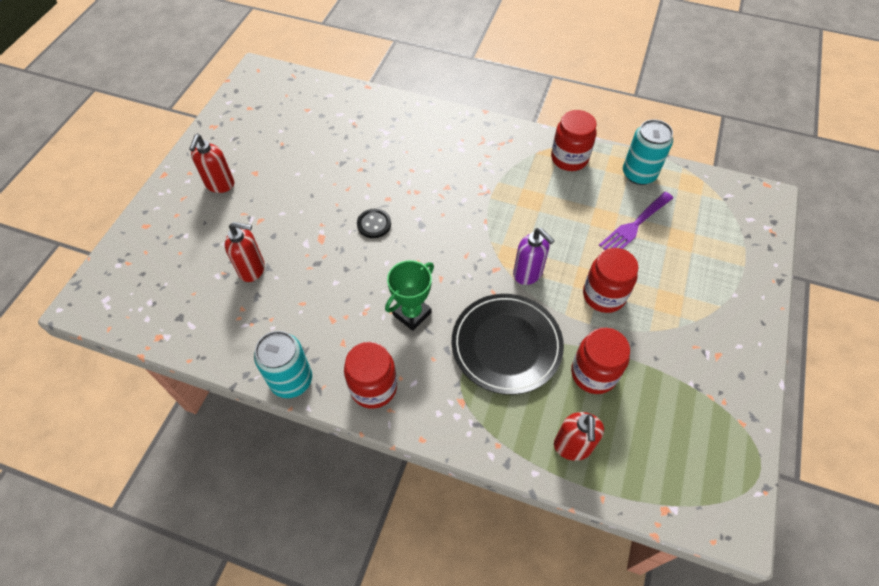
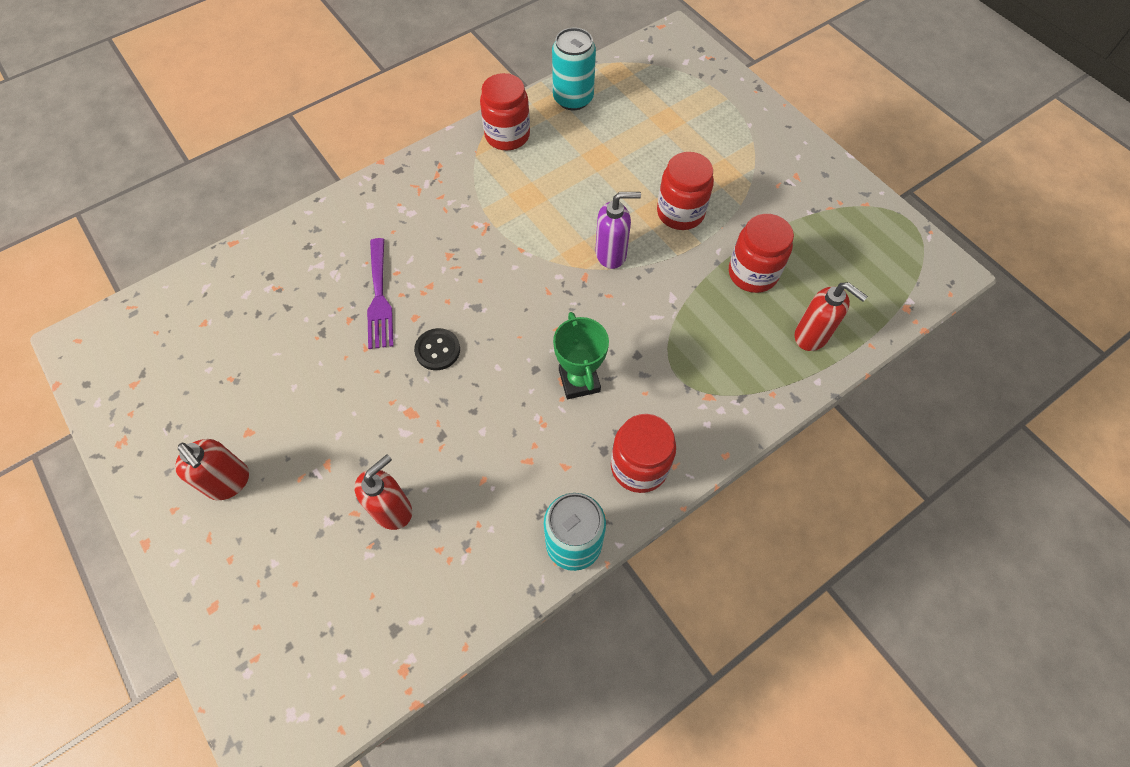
camera: 55 degrees left, 5 degrees up
(506, 345) = (675, 321): black plate -> none
(634, 225) = (626, 141): purple fork -> purple fork (379, 298)

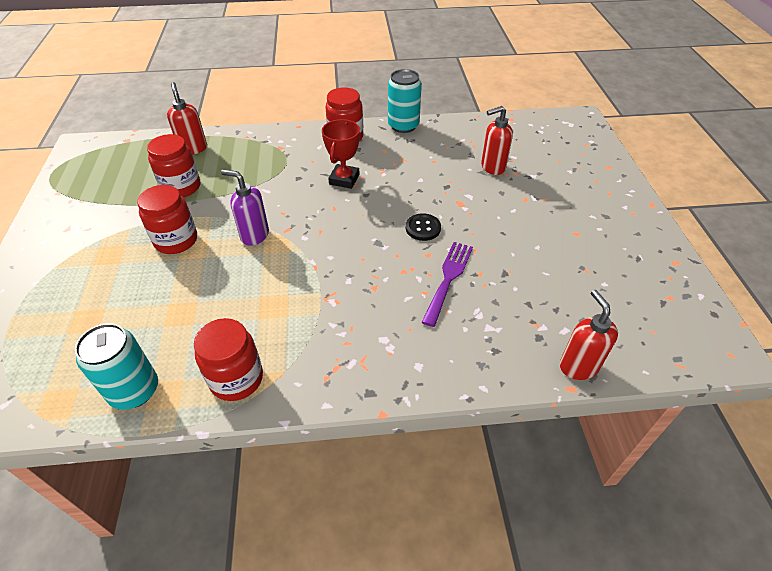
camera: 150 degrees left, 15 degrees down
(229, 482) = (593, 213): red soap dispenser -> red soap dispenser (578, 366)
(579, 381) = (344, 179): green trophy -> red trophy

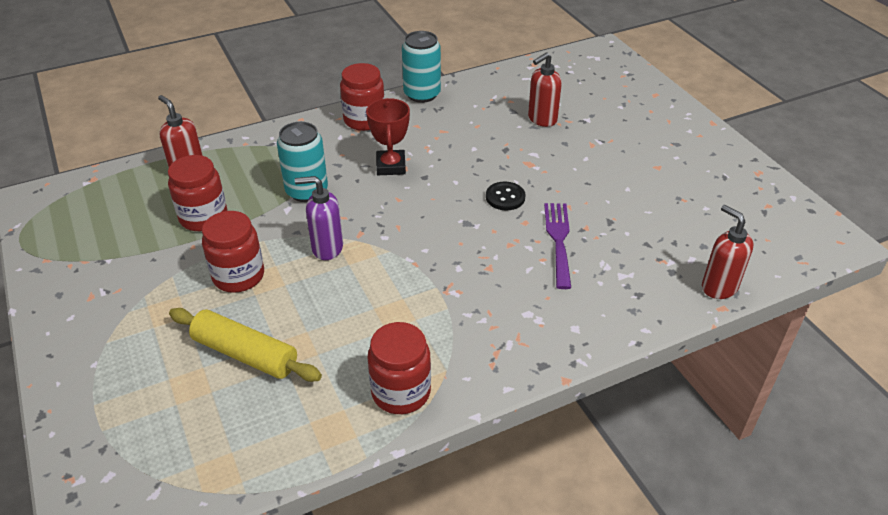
camera: 20 degrees left, 5 degrees down
(134, 390) = (297, 435): turquoise can -> turquoise can (307, 191)
(140, 307) = (245, 354): none -> yellow rolling pin

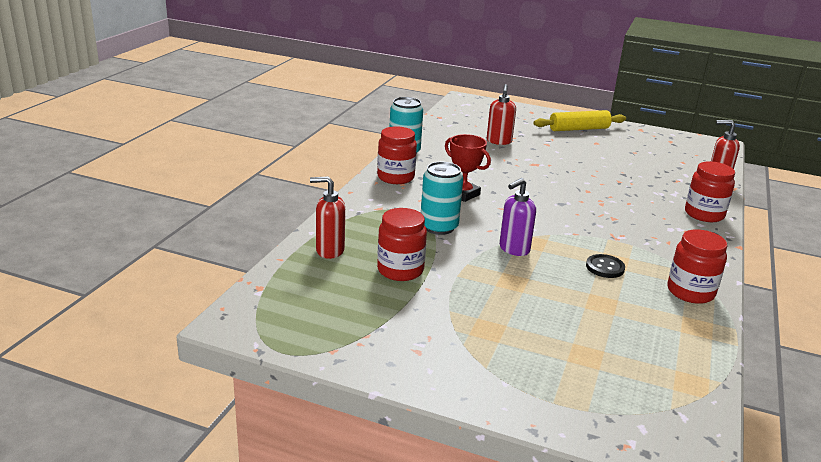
camera: 45 degrees left, 15 degrees down
(238, 276) = (492, 288): red jar -> red jar (704, 214)
(245, 354) = (582, 322): yellow rolling pin -> yellow rolling pin (579, 129)
(505, 197) = (555, 184): black button -> black button (605, 267)
(558, 240) = (619, 192): purple fork -> none

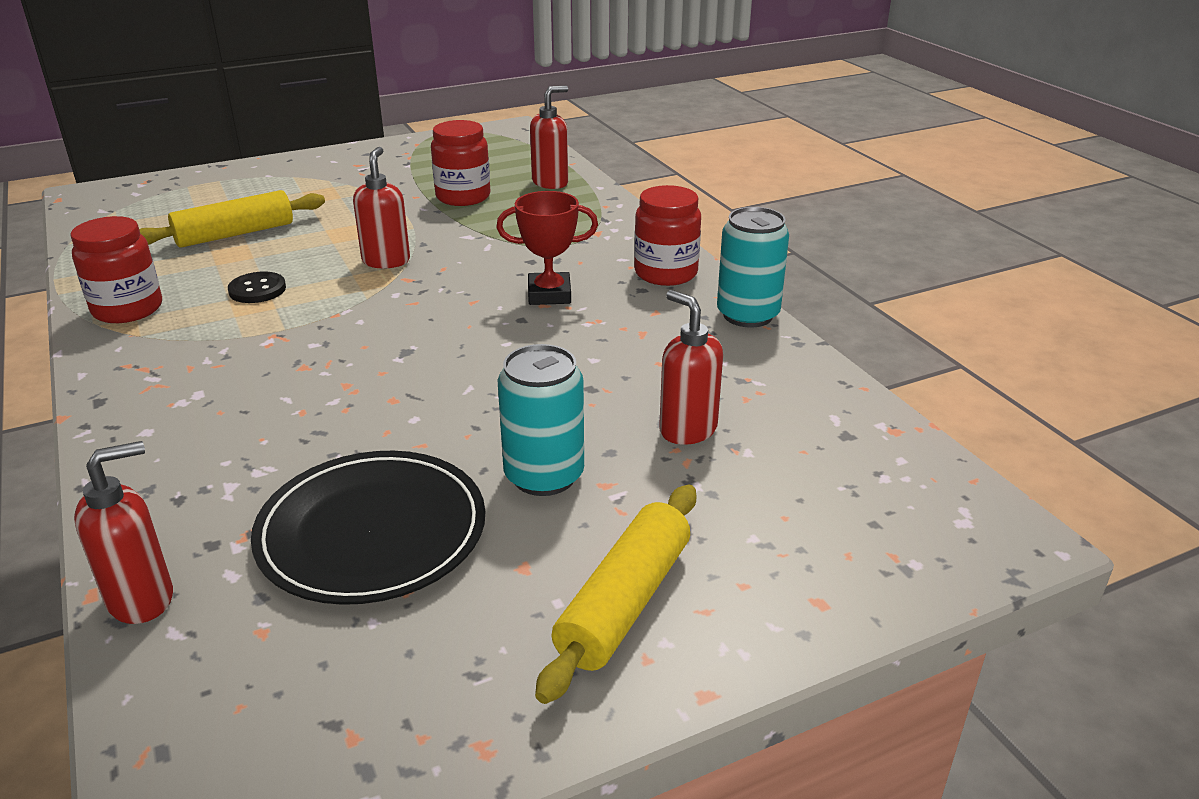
camera: 135 degrees right, 5 degrees up
(439, 227) = (501, 244): turquoise can -> turquoise can (544, 476)
(514, 249) = (386, 261): purple soap dispenser -> red soap dispenser
(587, 320) = (235, 234): none -> yellow rolling pin
(633, 165) = (372, 532): none -> black plate
(704, 214) = (146, 460): red jar -> none

